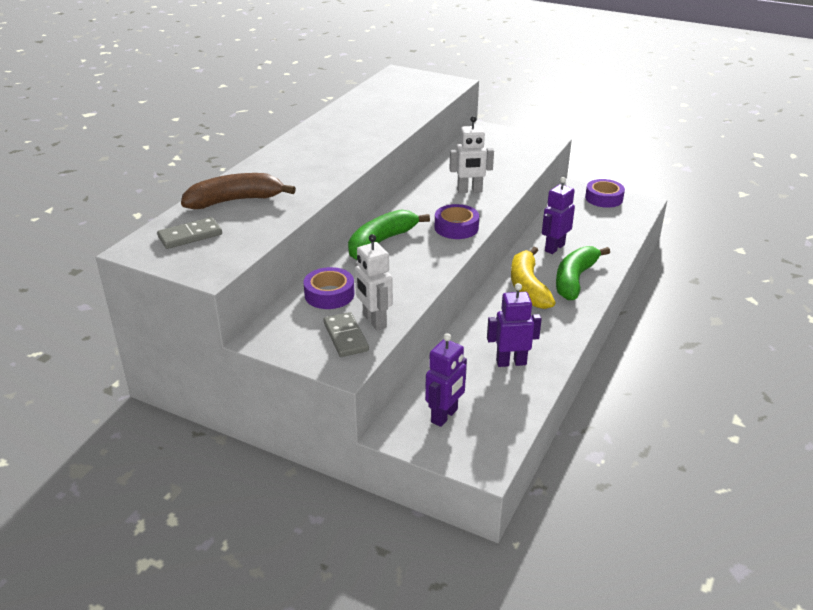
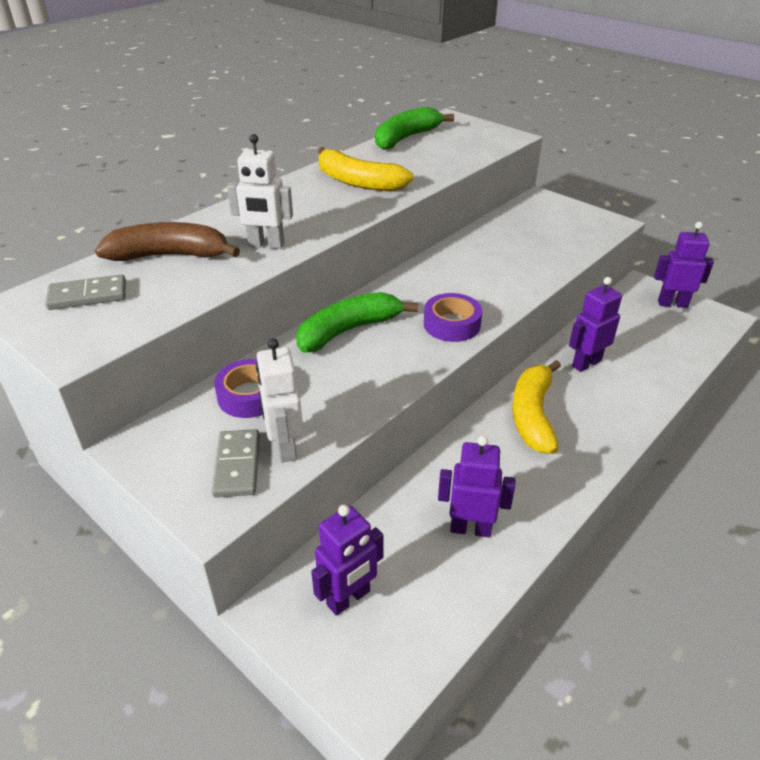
camera: 15 degrees right, 5 degrees up
(351, 130) = (358, 182): none -> yellow banana
(469, 191) = (489, 275): white robot -> white robot (266, 245)
(574, 279) = (599, 414): green banana -> green banana (406, 138)
(604, 198) = (672, 304): purple tape -> purple robot

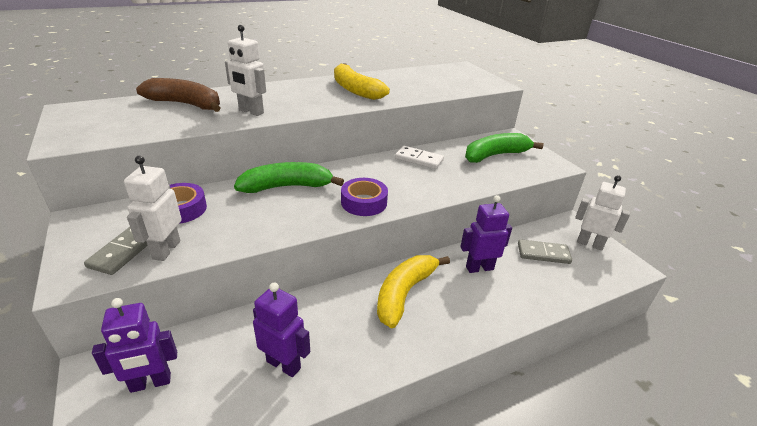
camera: 20 degrees right, 5 degrees down
(88, 295) = (111, 114): grey domino -> grey domino (543, 253)
(406, 138) = (418, 72): green banana -> green banana (495, 155)
(466, 254) = (419, 159): none -> white domino
(672, 304) = (589, 244): purple robot -> white robot

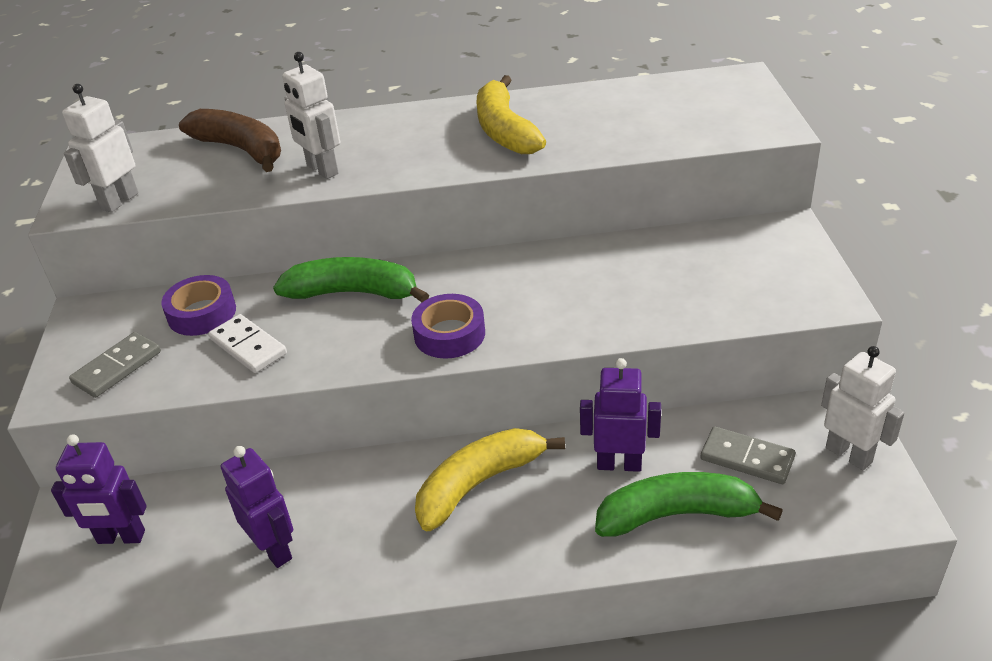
camera: 25 degrees right, 5 degrees up
(166, 250) = (164, 372): white robot -> white robot (119, 201)
(419, 159) = (583, 263): white domino -> white domino (248, 346)
(495, 155) = (726, 267): green banana -> green banana (676, 514)

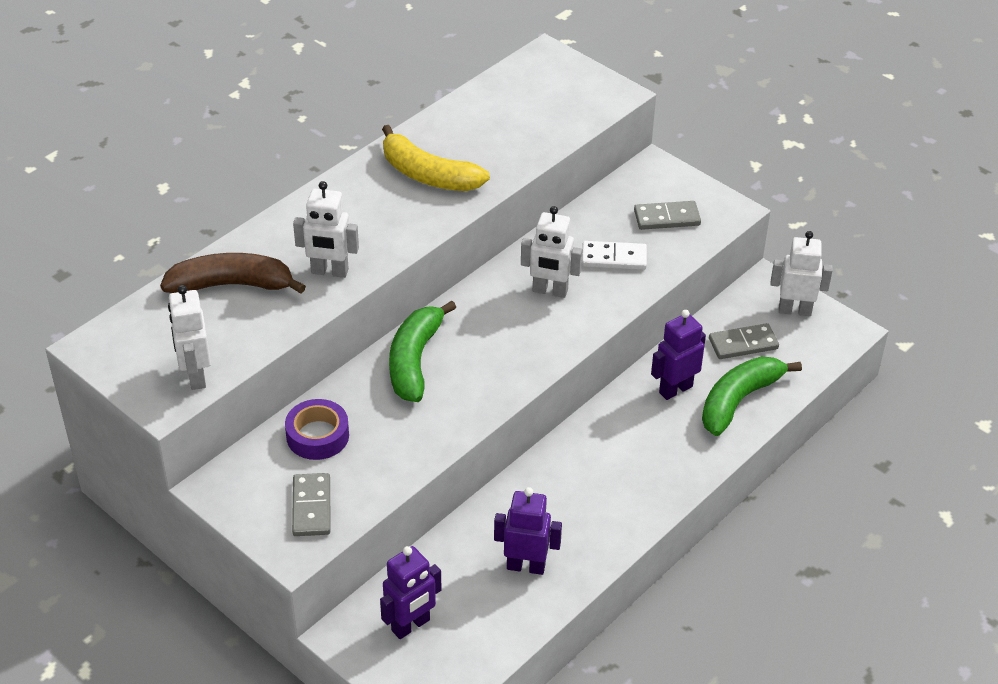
camera: 45 degrees left, 5 degrees up
(248, 346) = (391, 439): white domino -> white domino (614, 258)
(353, 293) = (414, 361): green banana -> green banana turned 45 degrees counterclockwise
(449, 334) = (523, 354): purple tape -> none
(479, 483) = (605, 450): yellow banana -> none
(545, 291) = (550, 291): none -> white robot
(746, 278) = (667, 218): none -> grey domino

